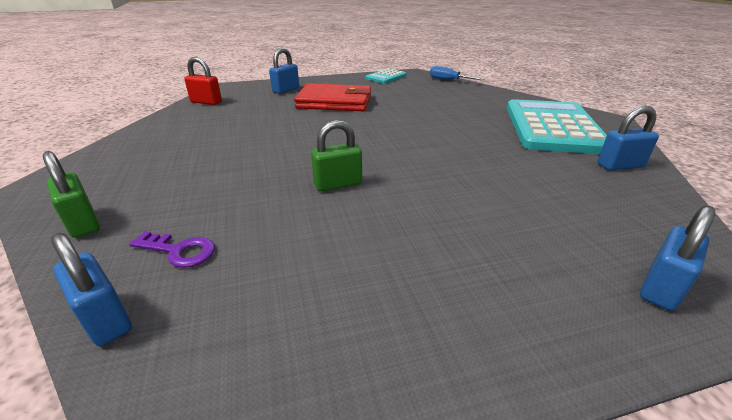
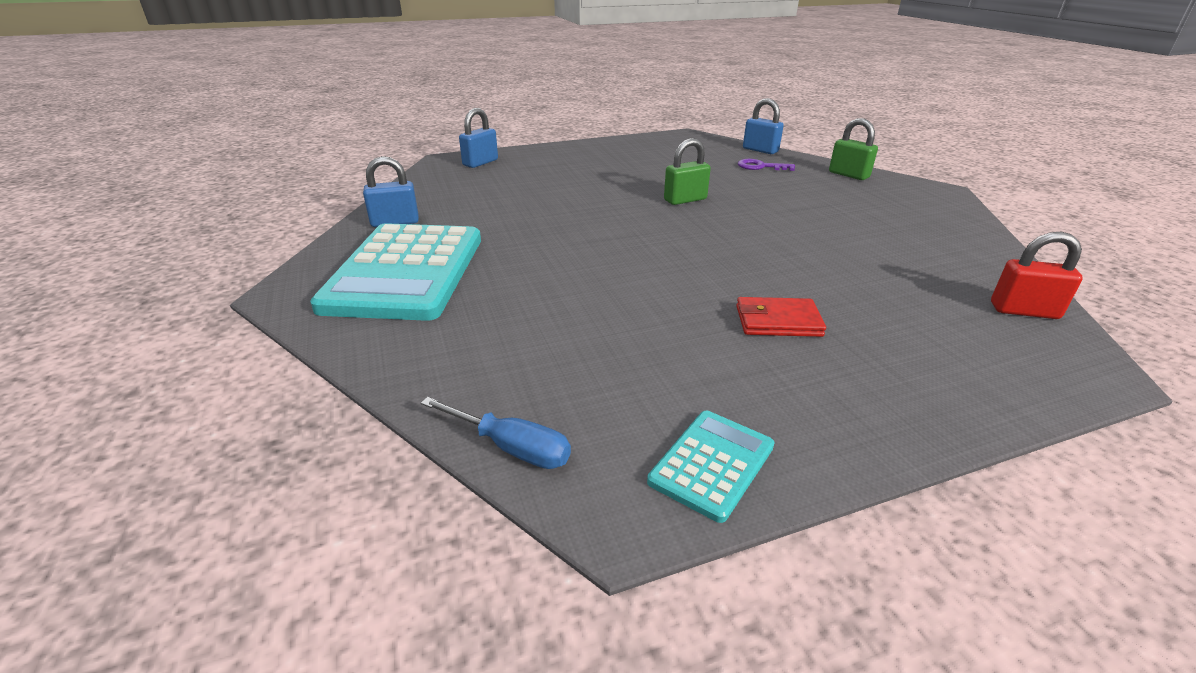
camera: 175 degrees right, 0 degrees up
(286, 90) = (928, 363): blue padlock -> none
(334, 102) = (777, 321): red wallet -> red wallet, size x0.55

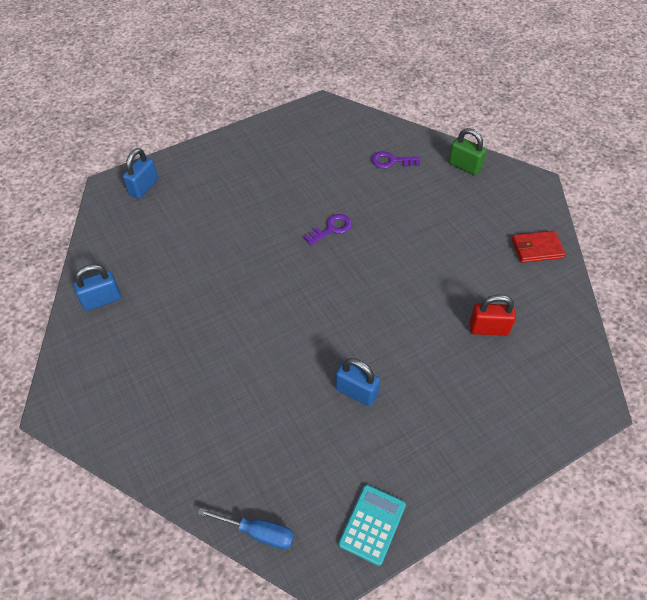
camera: 10 degrees left, 20 degrees up
(406, 272) = (135, 368): turquoise calculator -> none
(685, 200) = (332, 229): green padlock -> purple key
(760, 150) = (390, 129): blue padlock -> blue padlock (356, 392)
(777, 321) = (407, 384): red wallet -> red wallet (537, 248)
(1024, 311) = (566, 346): red padlock -> red padlock (488, 329)

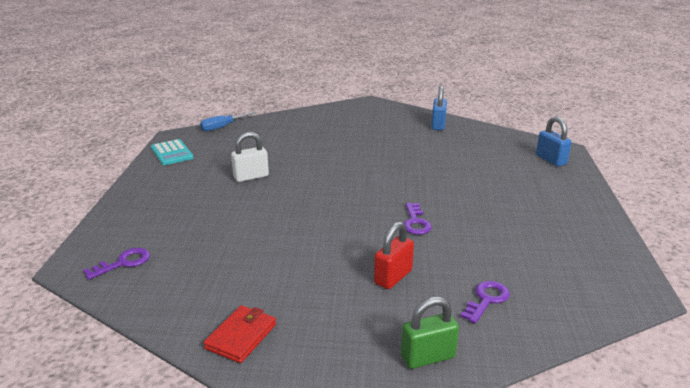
camera: 125 degrees right, 25 degrees down
(356, 392) = (251, 177): blue padlock -> white padlock
(488, 329) = (209, 251): red padlock -> red padlock (393, 277)
(557, 373) = (123, 263): none -> purple key

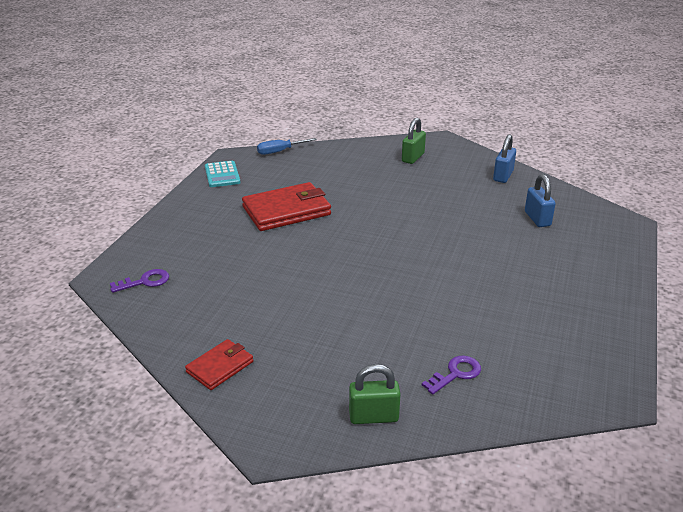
camera: 15 degrees right, 5 degrees up
(251, 177) = (287, 211): white padlock -> red wallet
(351, 119) = (413, 158): none -> green padlock
(393, 277) = (377, 336): red padlock -> none
(415, 222) = (425, 284): purple key -> none
(551, 160) = (607, 234): blue padlock -> blue padlock (537, 219)

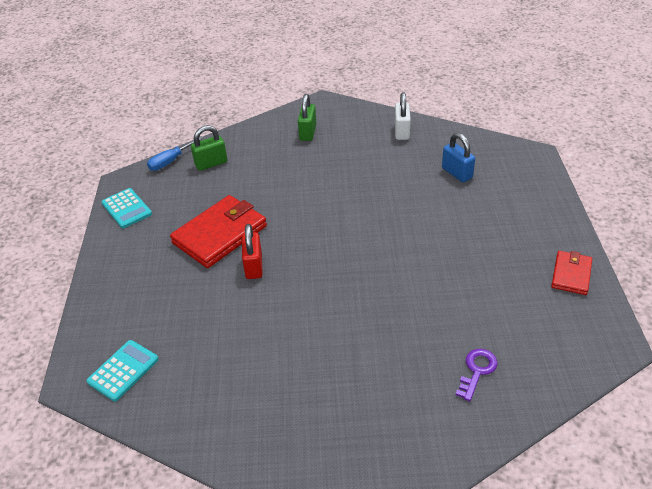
camera: 20 degrees left, 10 degrees up
(145, 281) = (123, 370): purple key -> turquoise calculator
(220, 367) = (260, 445): red wallet -> red wallet (571, 274)
(300, 240) = (254, 266): none -> red padlock
(373, 416) = (432, 445): green padlock -> green padlock (211, 163)
(503, 176) = (402, 131): blue padlock -> white padlock

